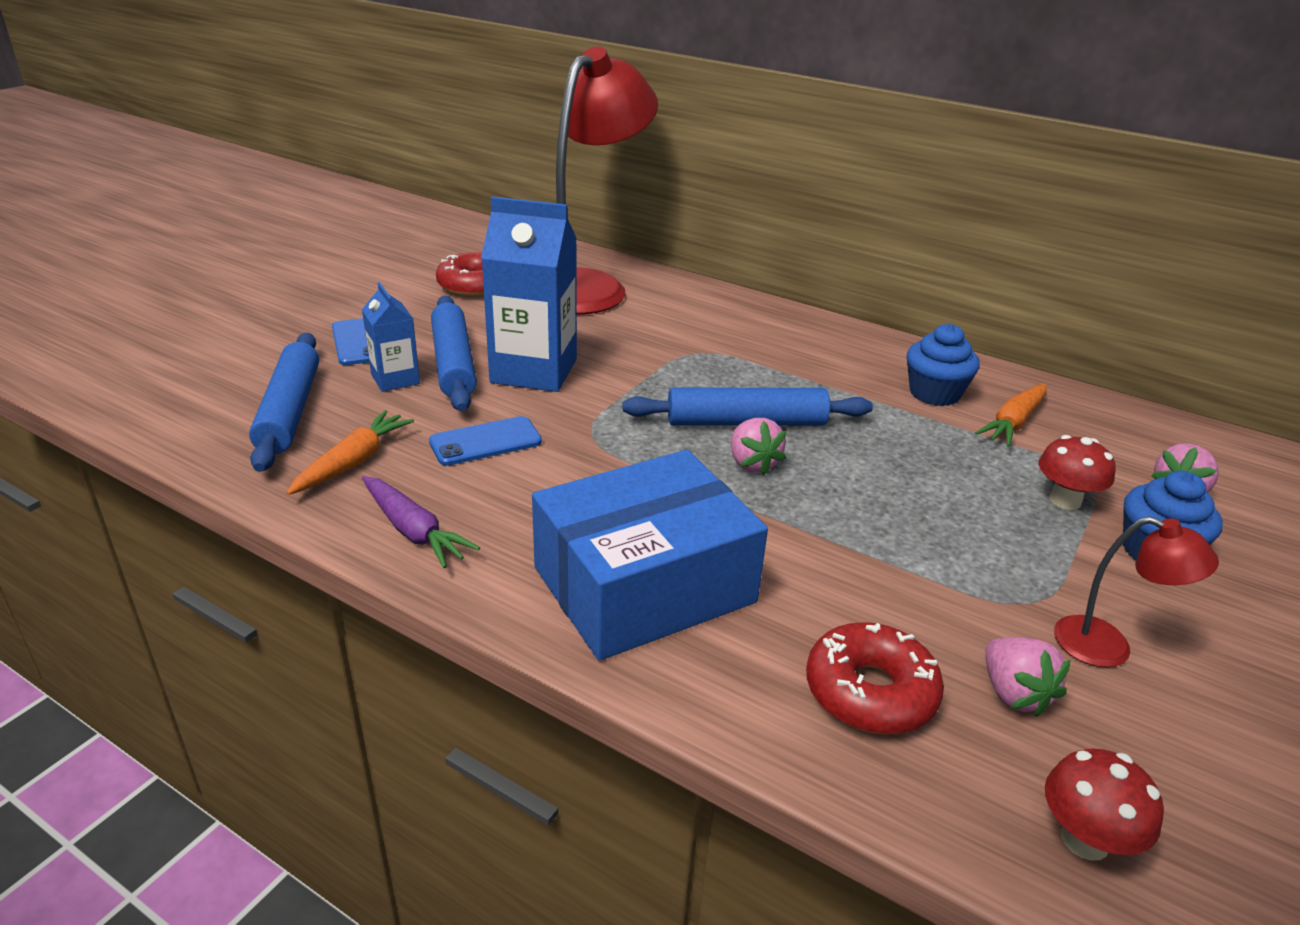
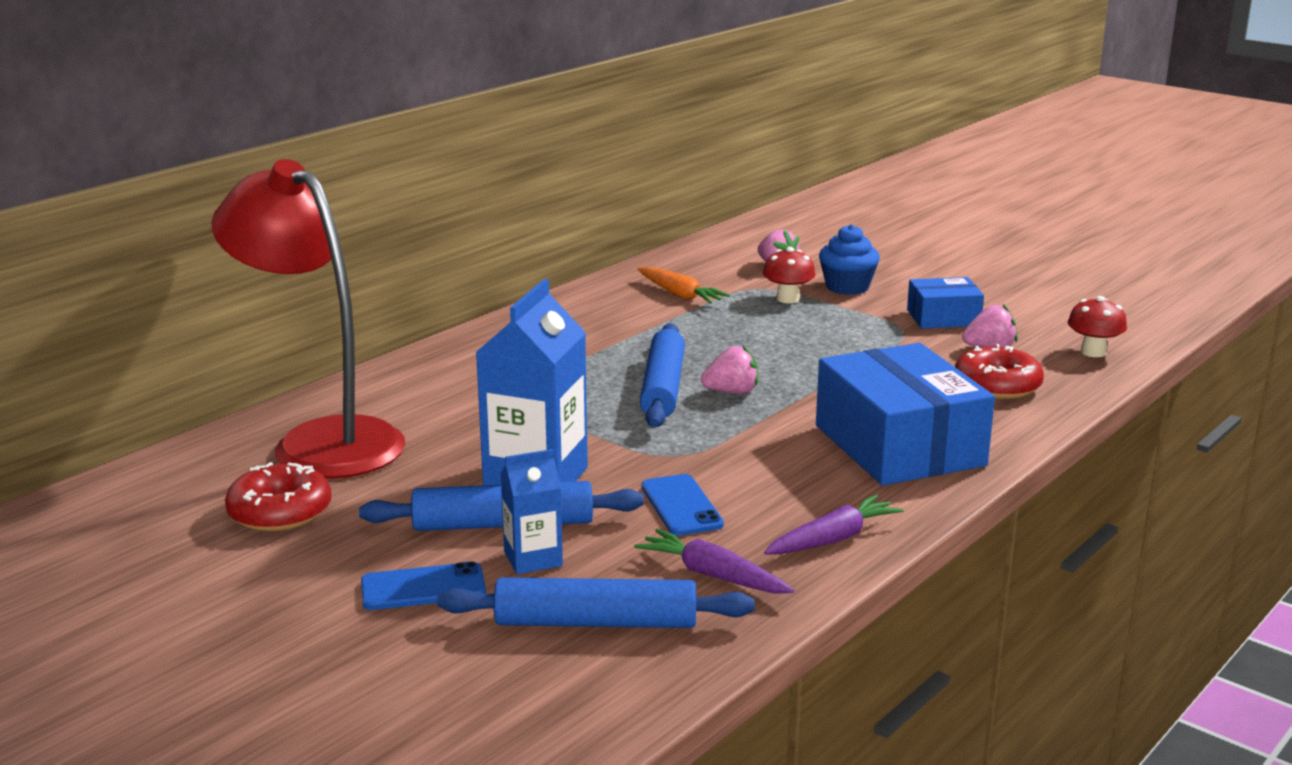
camera: 80 degrees left, 10 degrees down
(353, 462) = (713, 575): orange carrot -> purple carrot
(934, 393) = (627, 312): blue cupcake -> none
(1108, 647) = (943, 318): red lamp -> blue box

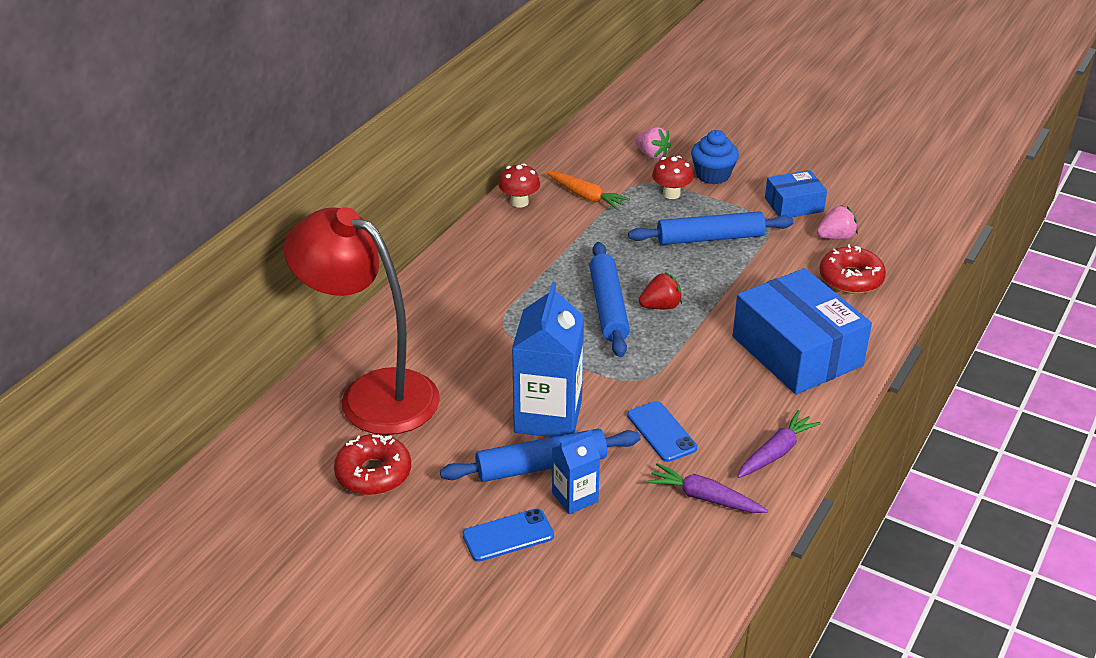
camera: 10 degrees left, 15 degrees up
(596, 622) = (639, 552): blue rolling pin -> blue rolling pin (710, 238)
(731, 392) = (660, 306): pink strawberry -> red strawberry
(1093, 352) = (911, 234): red mushroom -> red mushroom (519, 202)

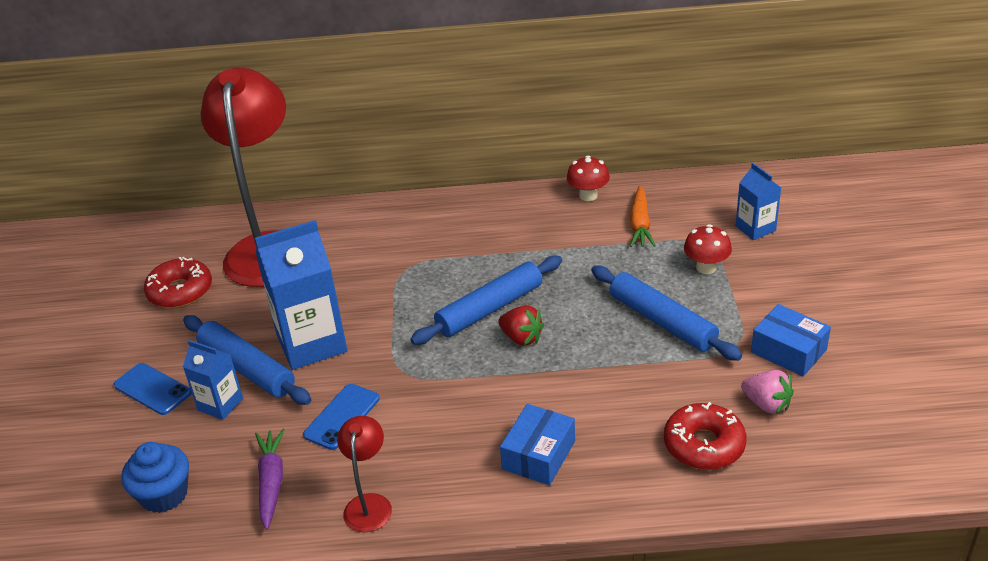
camera: 60 degrees right, 0 degrees up
(652, 155) = (755, 228): pink strawberry -> blue carton
(712, 175) = (771, 278): blue cupcake -> blue cupcake (164, 494)
(776, 452) = (369, 504): purple carrot -> red lamp
(796, 351) = (538, 455): blue box -> blue box, size x0.53

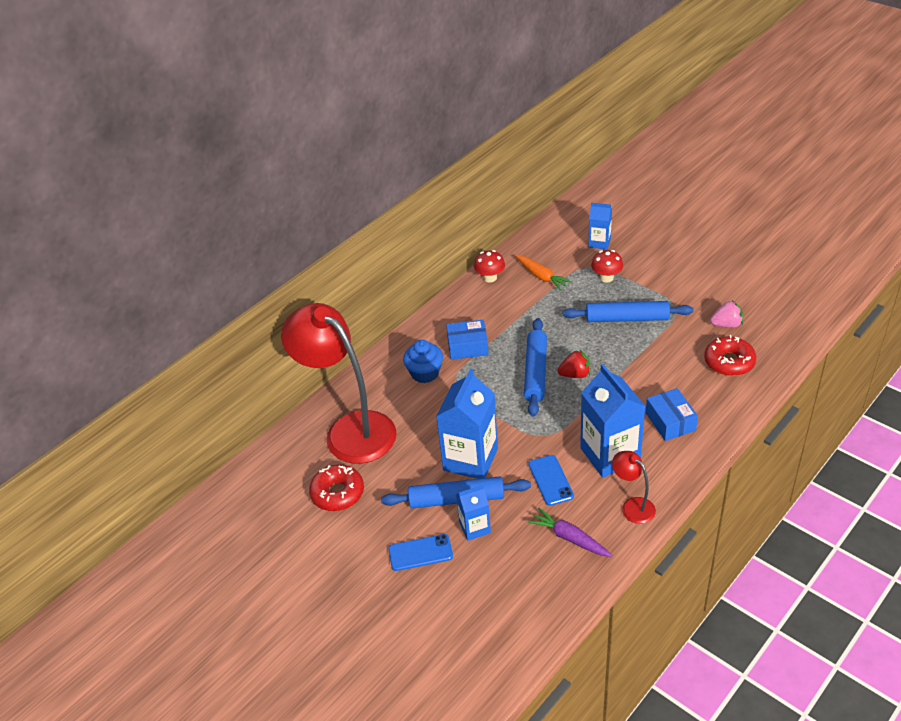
camera: 45 degrees left, 5 degrees up
(164, 494) = (525, 591): blue cupcake -> blue cupcake (425, 373)
(429, 438) = (610, 455): none -> blue carton
(788, 351) = (700, 293): blue box -> blue box (468, 347)

